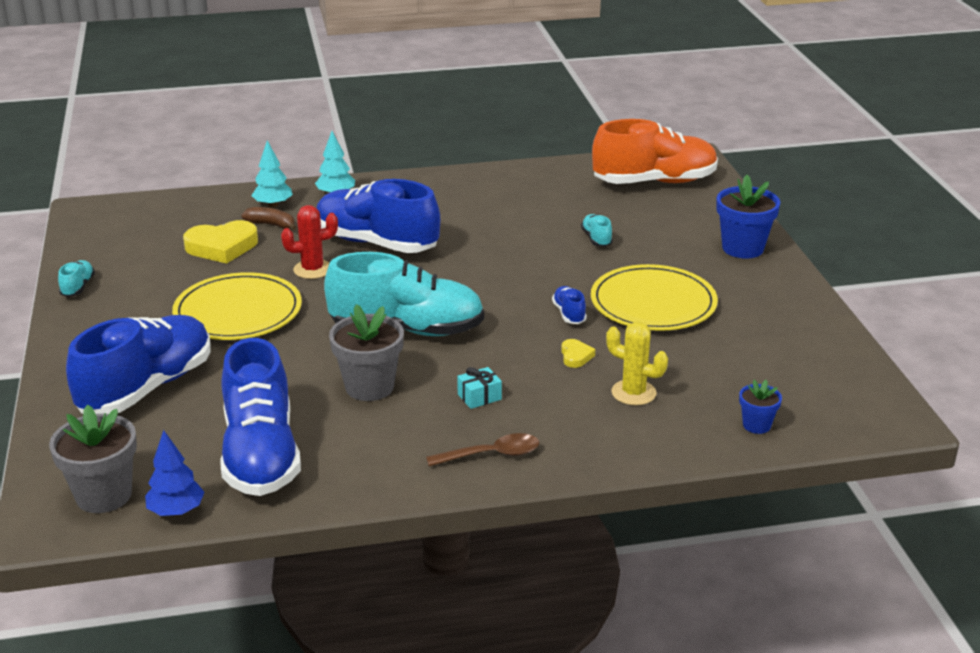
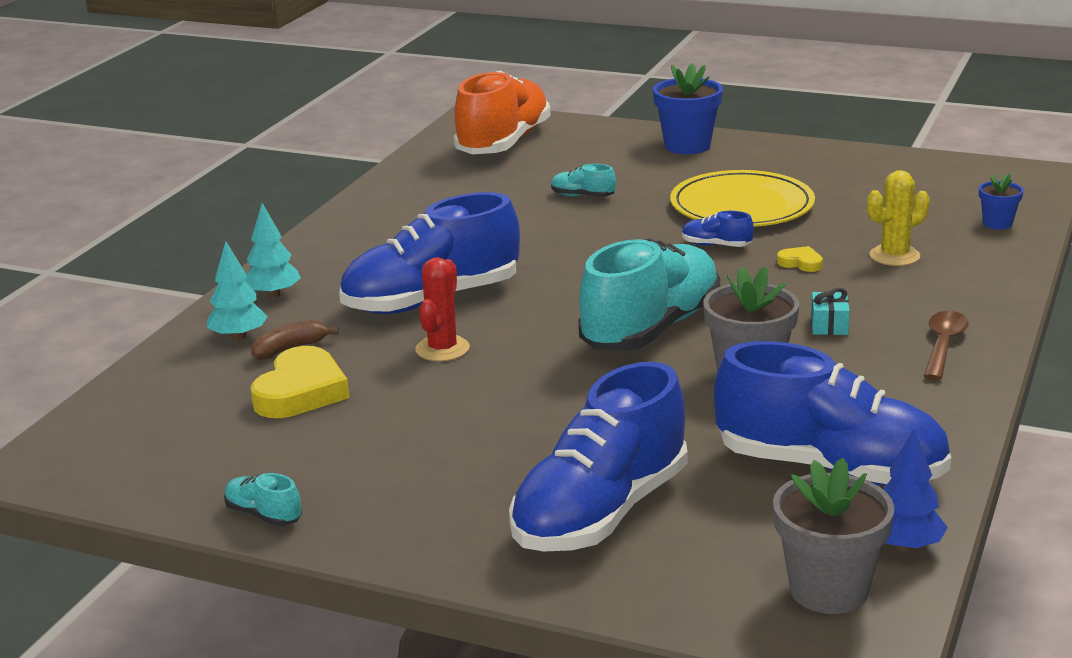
camera: 55 degrees left, 5 degrees down
(147, 388) = (601, 513): blue shoe -> blue shoe turned 120 degrees counterclockwise
(238, 312) = (485, 415): yellow plate -> none

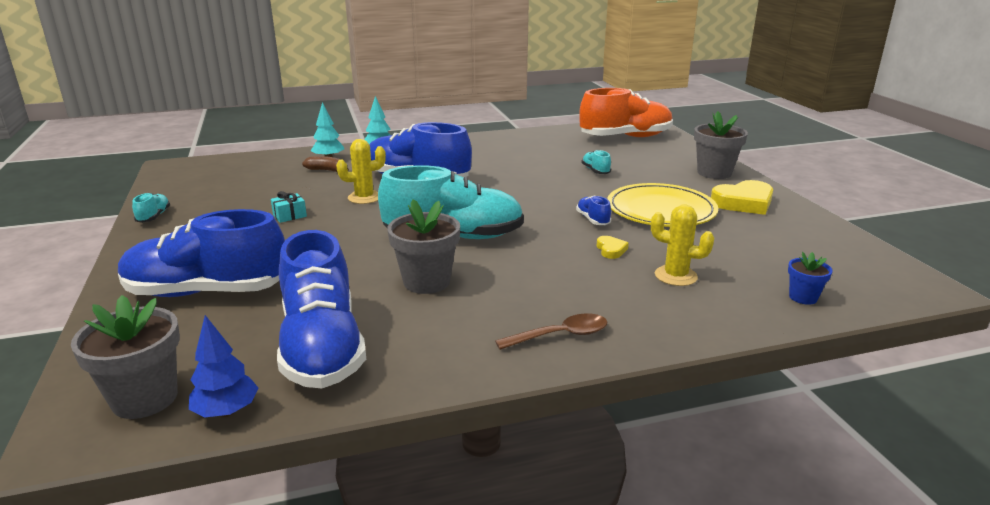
camera: 50 degrees right, 0 degrees up
(301, 392) = (285, 185): yellow heart -> yellow heart (743, 202)
(442, 349) = (364, 197): red cactus -> yellow cactus
(687, 146) = (714, 173): blue flower pot -> grey flower pot
(829, 325) = (533, 285): turquoise gift -> turquoise gift (289, 215)

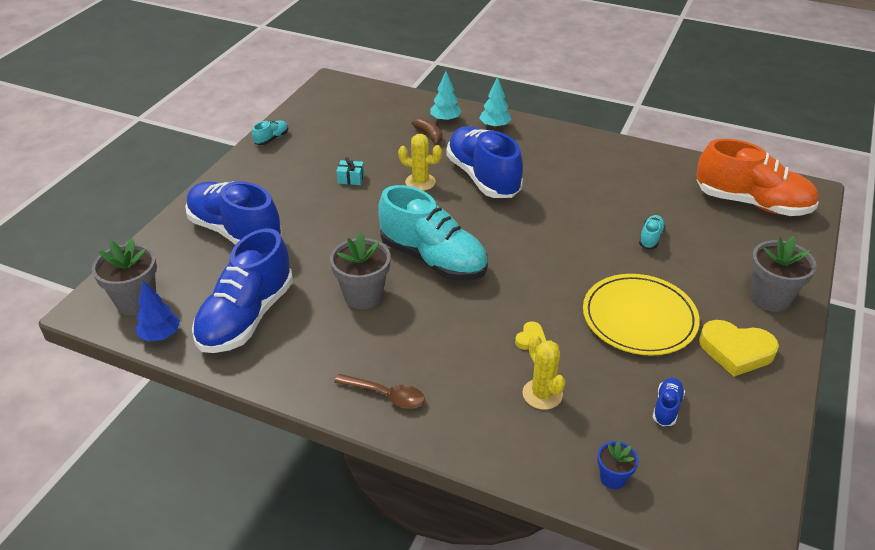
camera: 40 degrees right, 15 degrees up
(593, 220) = (562, 298): blue shoe -> blue shoe (666, 407)

